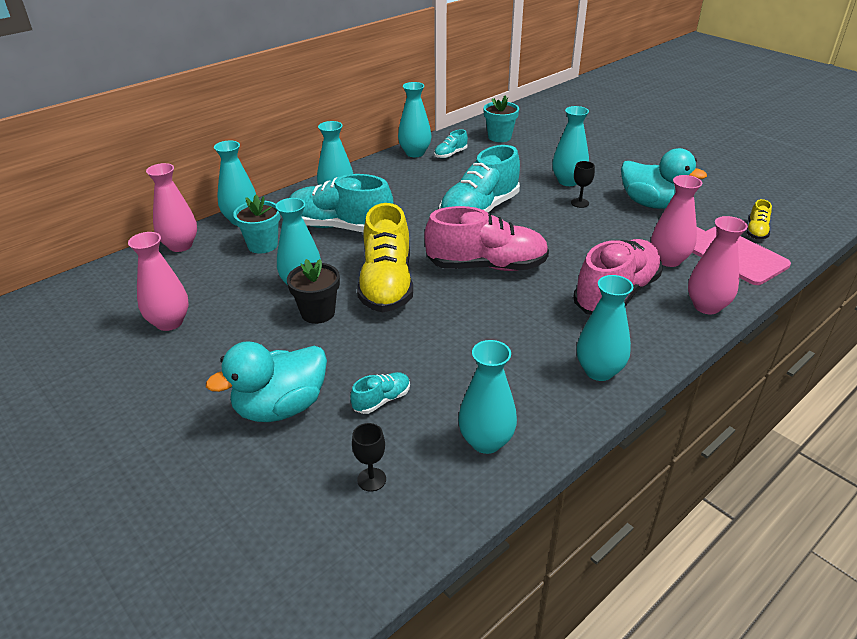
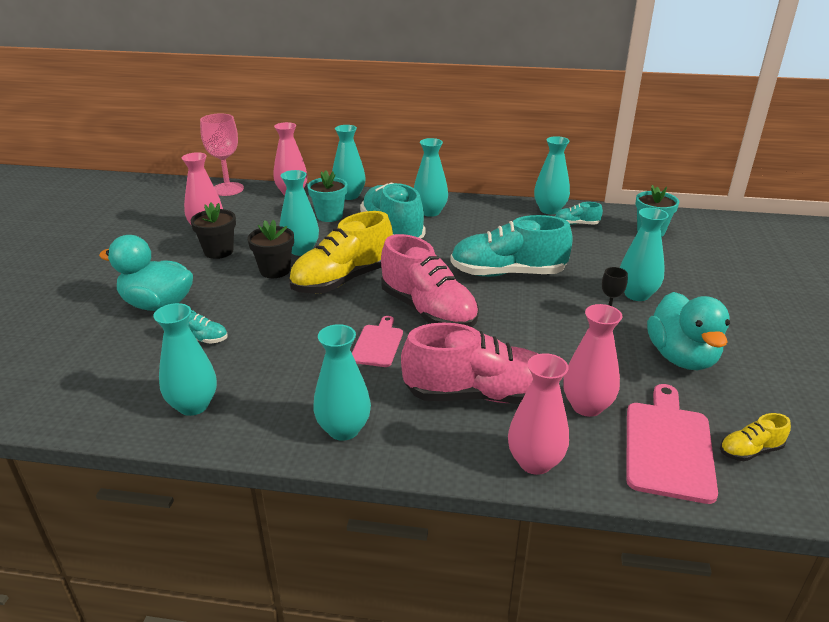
camera: 50 degrees right, 5 degrees down
(100, 278) = (228, 189): none -> pink goblet
(230, 332) = (218, 251): none -> black flower pot
(371, 479) = (111, 372): black goblet -> none
(504, 308) = (377, 344): none -> pink cutting board

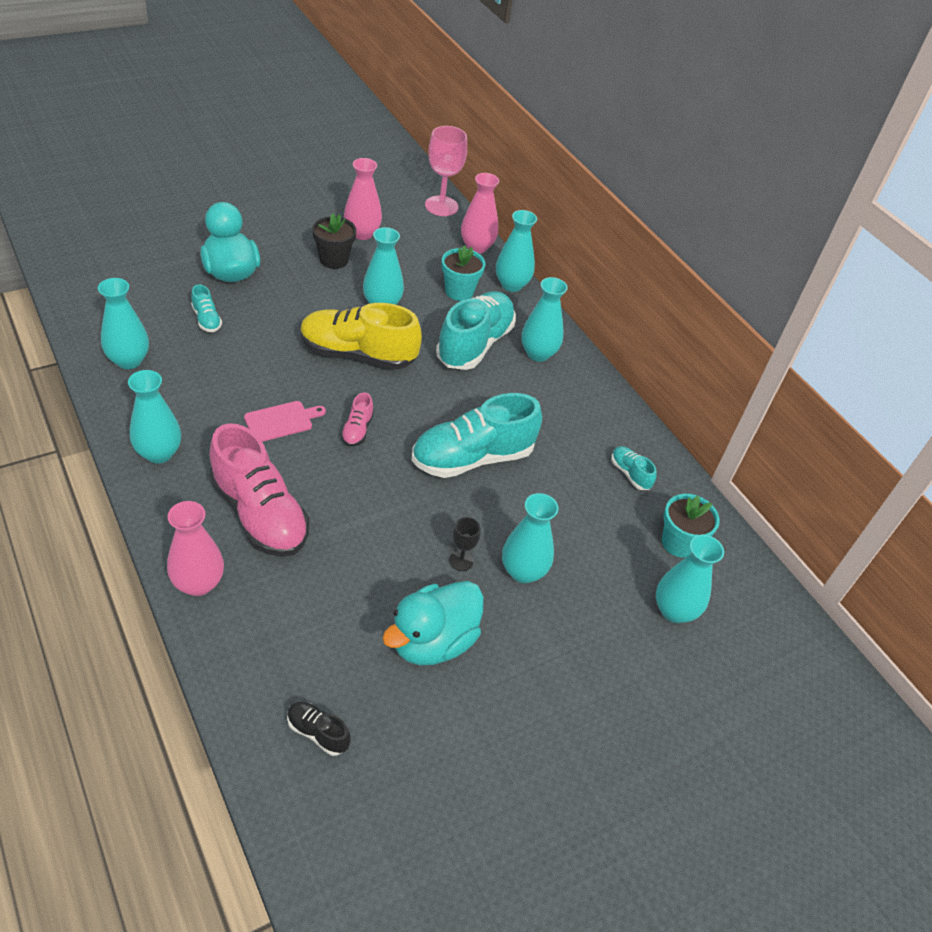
camera: 45 degrees right, 15 degrees up
(275, 270) = (335, 307): black flower pot -> none
(428, 311) = (357, 430): pink shoe -> pink shoe, size x0.44
(507, 273) = (472, 458): turquoise shoe -> turquoise shoe turned 75 degrees counterclockwise
(549, 210) = (640, 440): turquoise vase -> turquoise vase (674, 610)
(587, 406) = (298, 592): pink vase -> none
(668, 446) = (281, 668): pink cutting board -> none
(750, 451) = (318, 732): yellow shoe -> black shoe

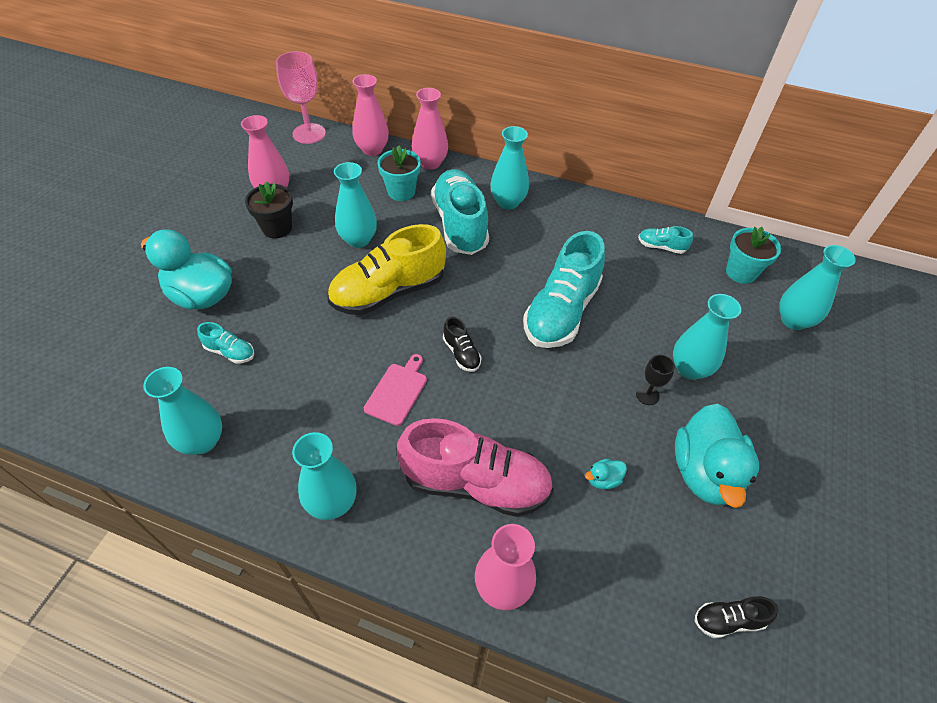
camera: 35 degrees left, 5 degrees up
(349, 583) = (603, 479): none -> turquoise duck
(357, 430) = (461, 353): pink shoe -> black shoe
(511, 285) = (430, 163): turquoise vase -> pink vase

